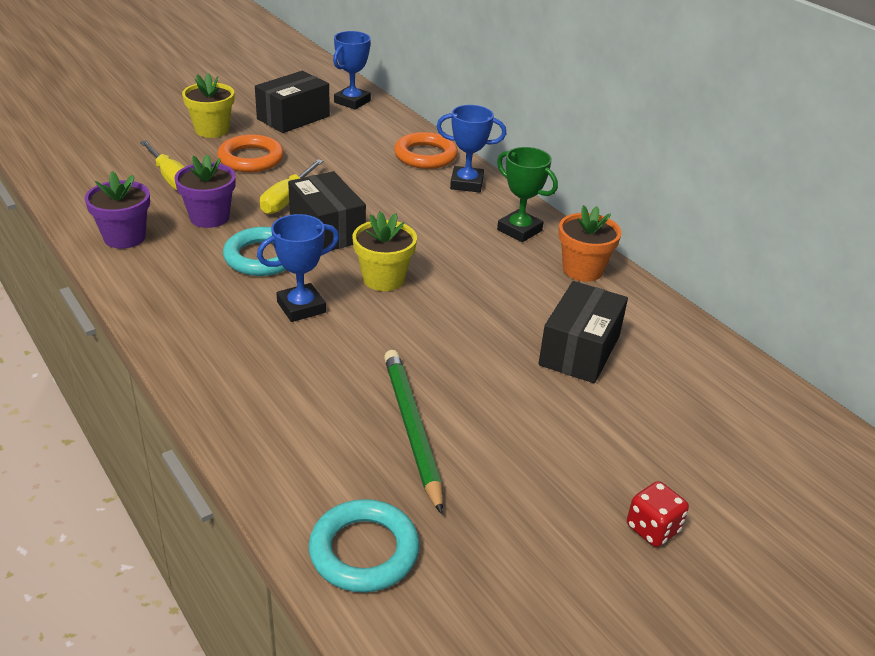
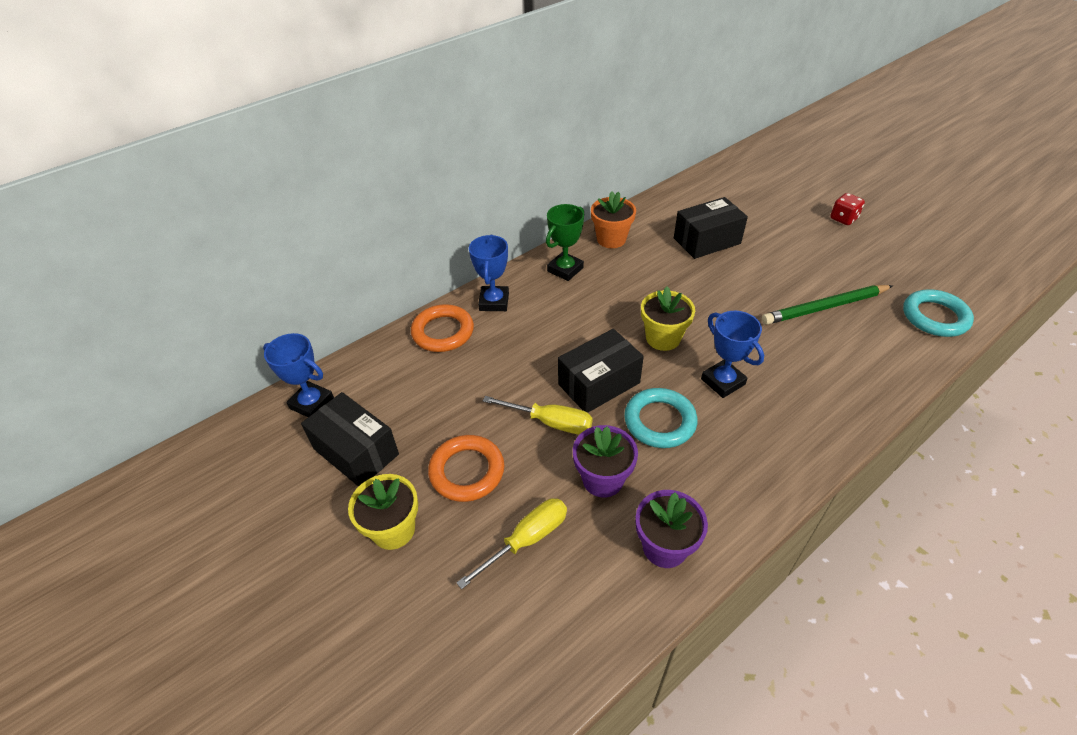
camera: 90 degrees left, 10 degrees up
(579, 350) = (706, 241): black box -> black box turned 45 degrees counterclockwise

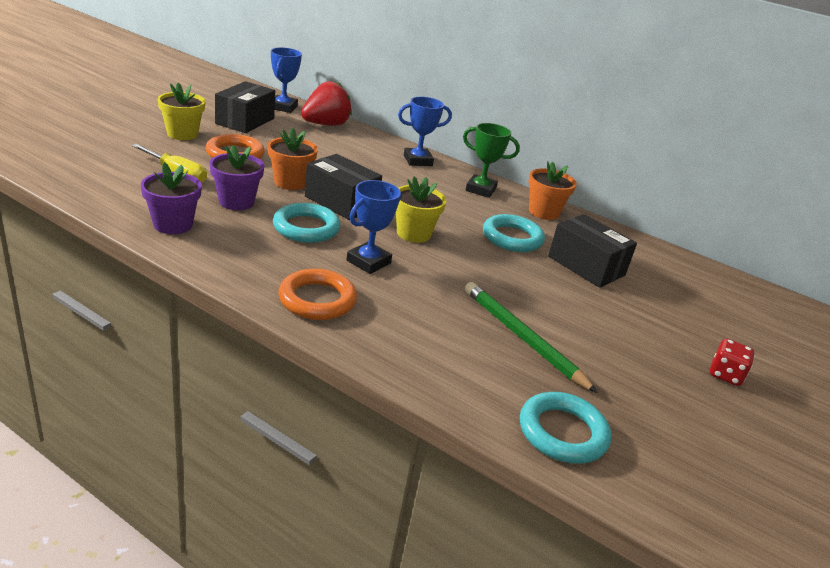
camera: 65 degrees right, 15 degrees down
(380, 366) = (325, 124): none -> red strawberry
(443, 332) = (372, 143): orange ring -> orange ring (317, 300)
(550, 422) = (290, 182): yellow screwdriver -> orange flower pot
(663, 272) = (512, 238): none -> turquoise ring

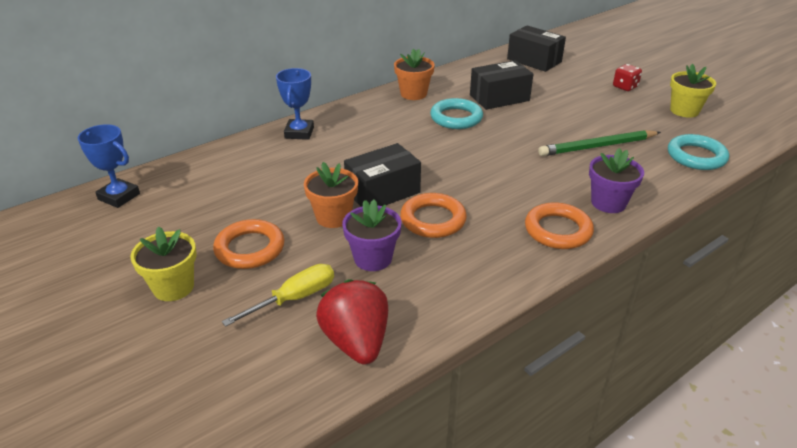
camera: 65 degrees left, 5 degrees up
(173, 225) = (420, 308): purple flower pot -> purple flower pot (608, 203)
(245, 121) = (151, 231): black box -> black box (534, 60)
(306, 228) = (433, 220): turquoise ring -> orange ring
(325, 124) = (186, 173): red strawberry -> red strawberry (356, 342)
(368, 262) = (495, 194): blue trophy -> none
(413, 234) = (447, 162): yellow flower pot -> yellow flower pot (684, 110)
(480, 189) = (368, 113): green trophy -> none

